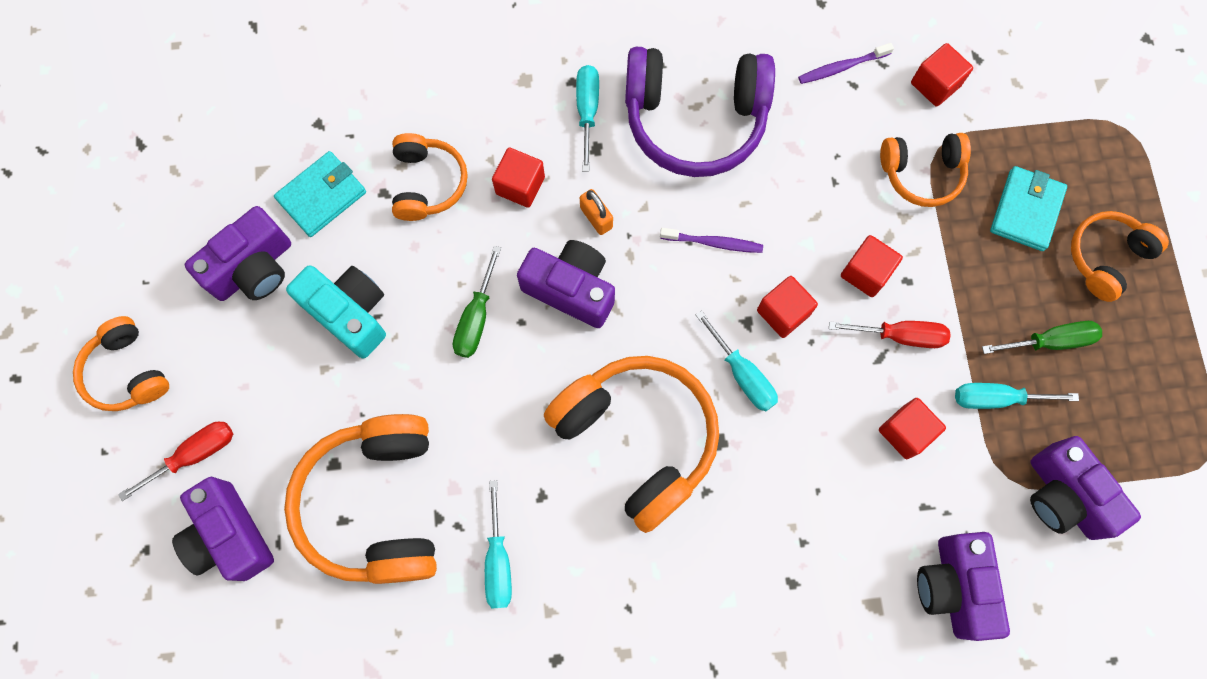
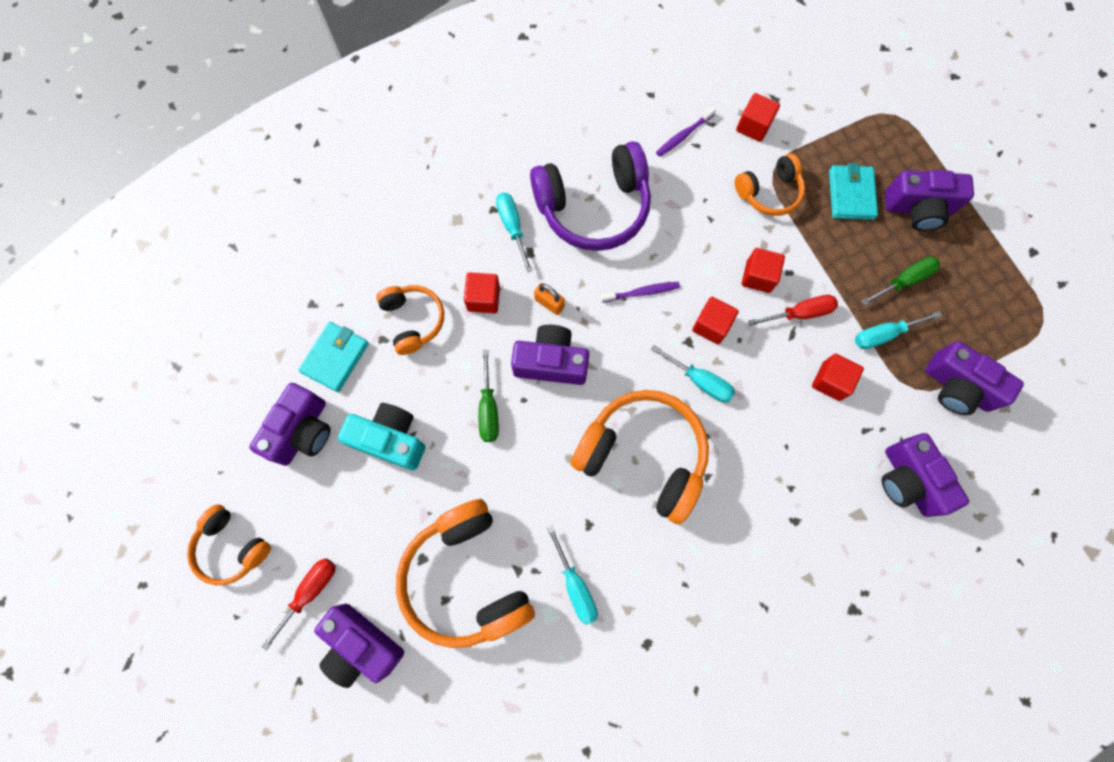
camera: 20 degrees left, 0 degrees up
(1106, 257) = (918, 209): orange headphones -> purple camera

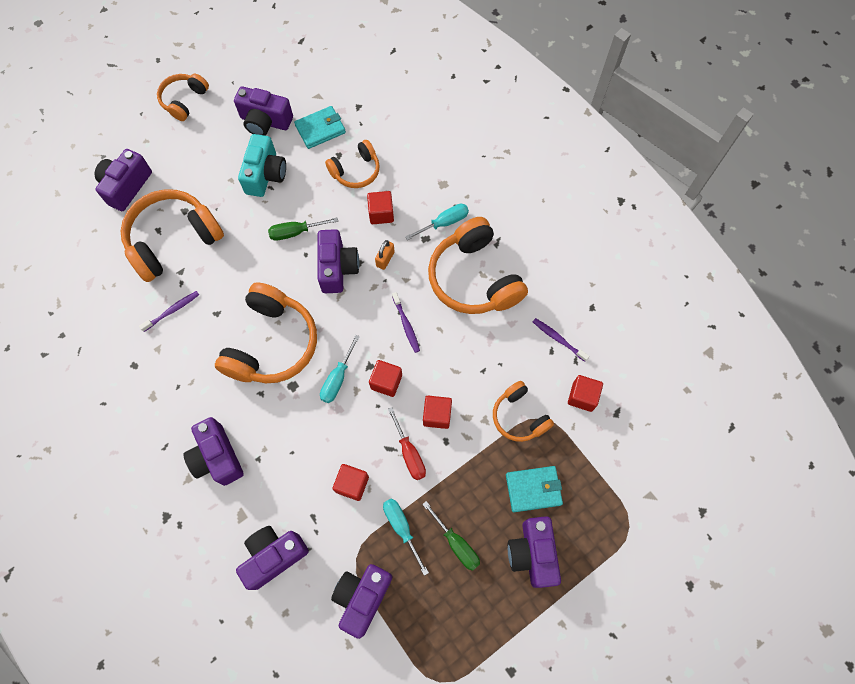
camera: 80 degrees right, 5 degrees down
(310, 592) = (158, 150): red screwdriver -> none
(335, 358) = (320, 129): turquoise wallet -> turquoise wallet turned 45 degrees counterclockwise
(575, 585) = (172, 311): turquoise screwdriver -> purple toothbrush
(593, 207) = (474, 278): purple headphones -> orange headphones
(784, 539) = (217, 457): none -> purple camera

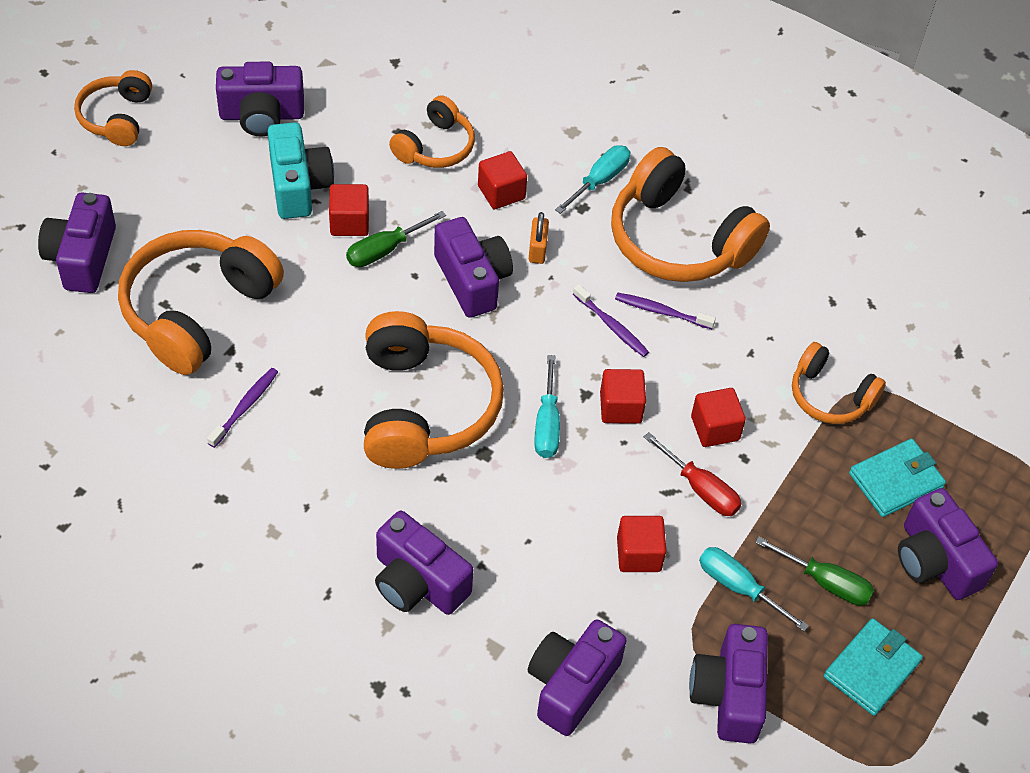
camera: 25 degrees left, 15 degrees down
(320, 129) = (353, 105): turquoise wallet -> turquoise wallet (871, 669)
(558, 339) = (834, 284): purple toothbrush -> purple toothbrush (661, 312)
(582, 396) = (902, 346): red cube -> red cube (349, 222)

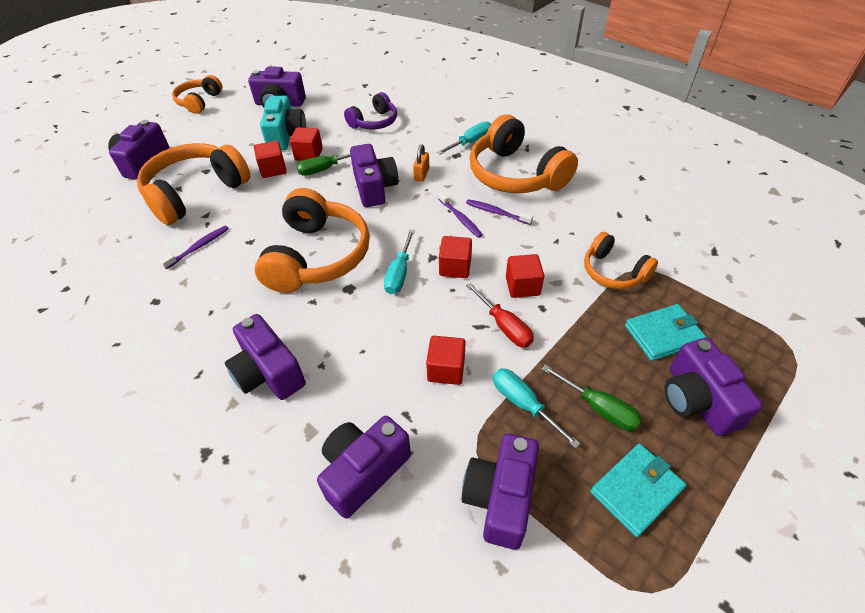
camera: 15 degrees right, 5 degrees down
(435, 147) = (374, 122): orange headphones -> purple headphones
(501, 192) = (407, 145): red cube -> red cube (273, 169)

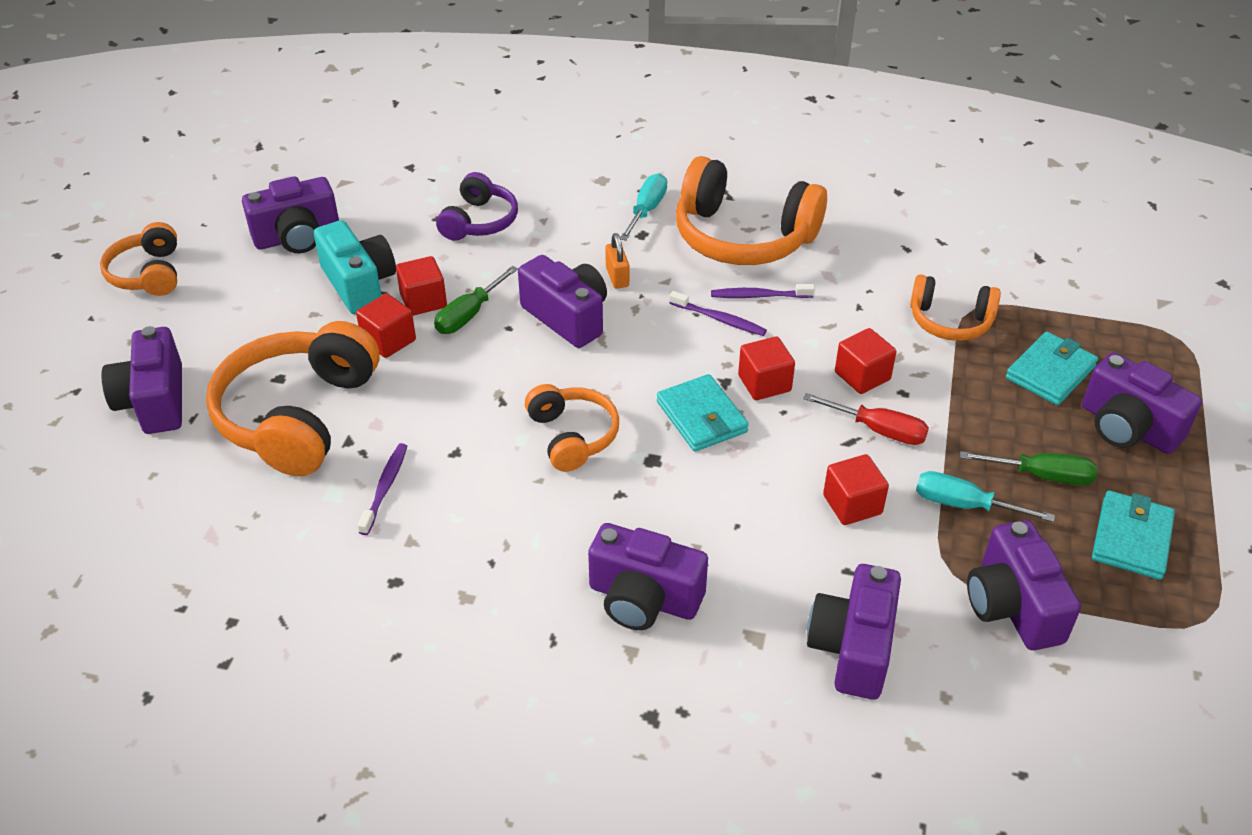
camera: 30 degrees left, 5 degrees down
(317, 256) = (572, 436): orange headphones -> orange headphones, size x0.56
(399, 273) = (701, 417): turquoise screwdriver -> turquoise wallet

